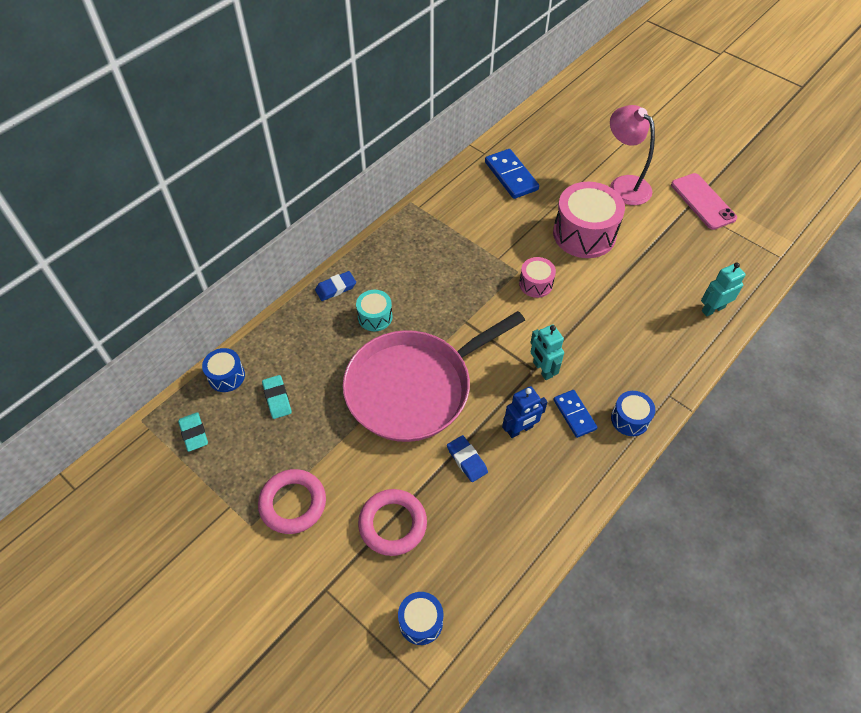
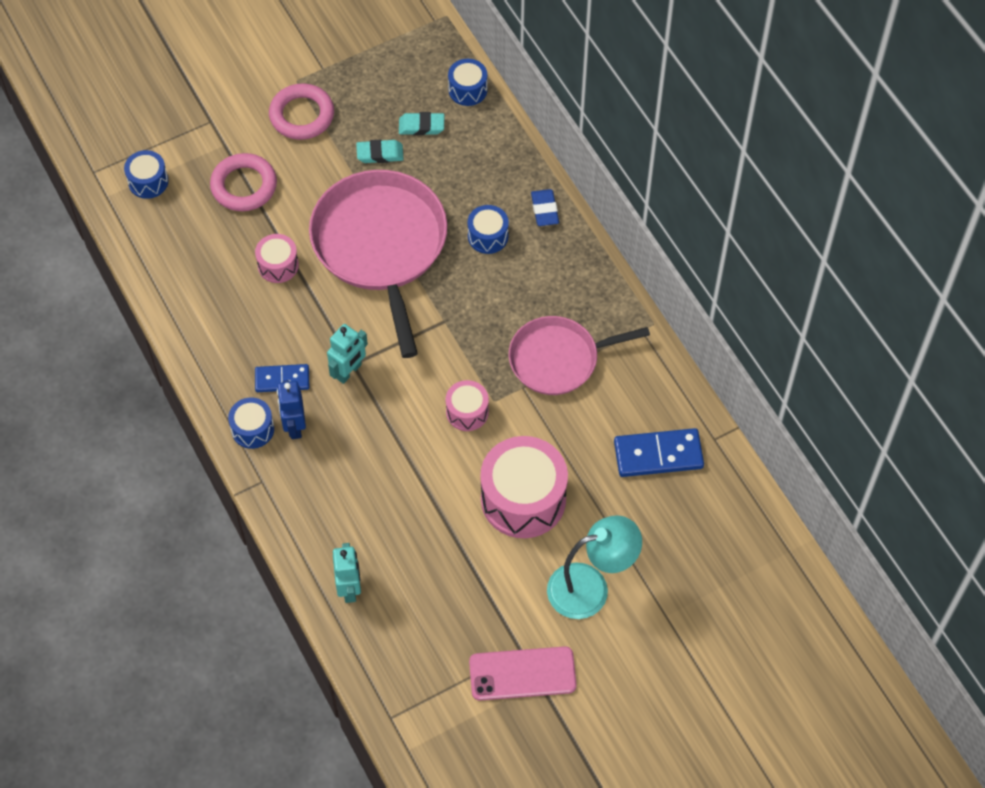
camera: 110 degrees right, 5 degrees up
(194, 433) = (412, 53): turquoise eraser -> turquoise eraser (380, 154)
(375, 317) = (488, 236): turquoise drum -> blue drum
(465, 245) = (558, 359): none -> pink pan
(467, 460) = (278, 265): blue eraser -> pink drum
(520, 429) = (289, 323): blue robot -> blue robot (294, 426)
(542, 369) = (349, 372): turquoise robot -> turquoise robot turned 135 degrees clockwise
(623, 185) = (590, 587): pink lamp -> turquoise lamp

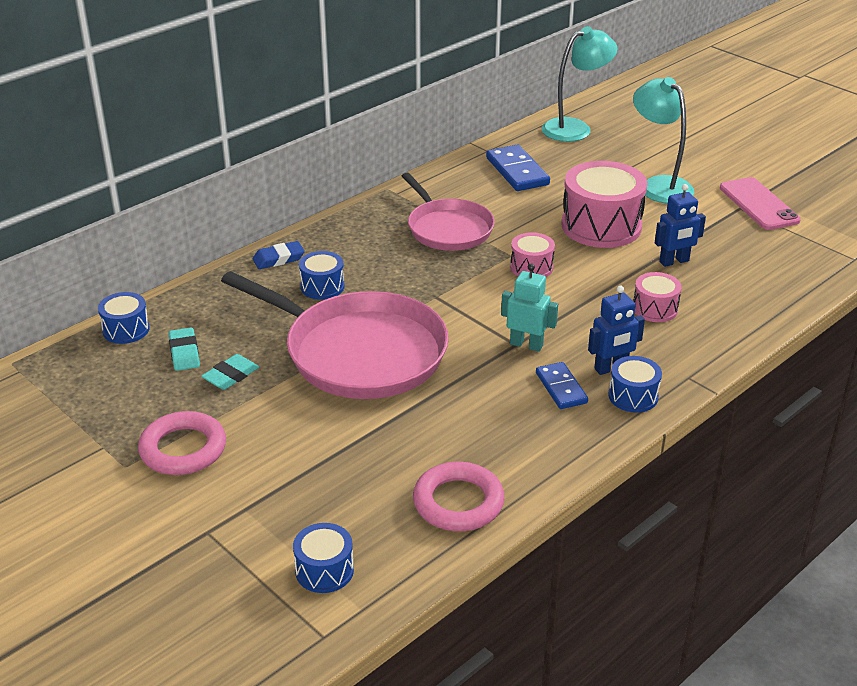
camera: 105 degrees left, 25 degrees down
(244, 186) = (306, 476): pink ring -> pink ring (458, 502)
(278, 265) = (414, 422): pink drum -> pink drum (655, 309)
(349, 588) = (757, 301): turquoise robot -> none
(380, 154) = (231, 376): turquoise eraser -> turquoise eraser turned 60 degrees clockwise
(381, 246) = (359, 352): pink pan -> pink pan turned 120 degrees counterclockwise
(438, 542) = (674, 261): none -> blue robot
(748, 548) = (575, 128): none -> turquoise lamp

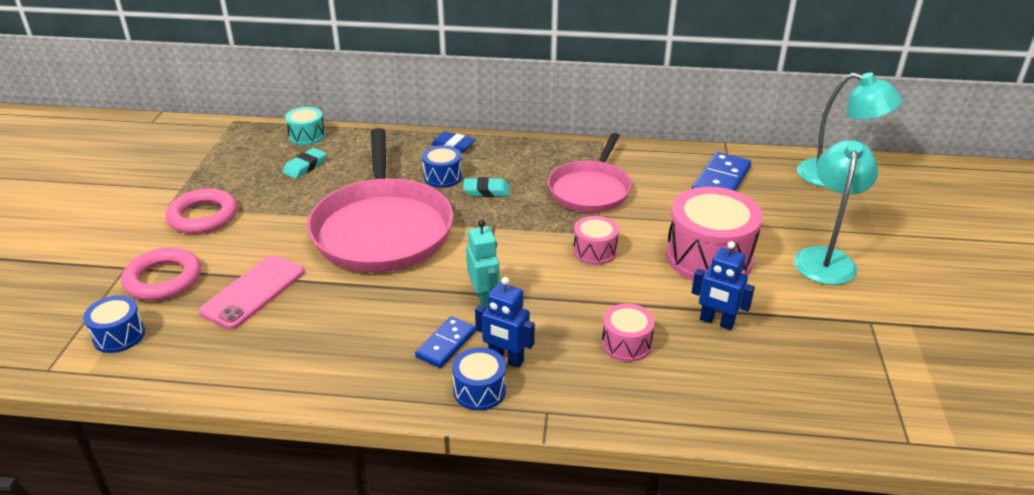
camera: 50 degrees right, 0 degrees up
(126, 329) = (307, 136): blue drum -> turquoise drum
(231, 376) = (299, 194): turquoise eraser -> turquoise eraser (486, 191)
(458, 502) = (245, 360): pink ring -> pink ring (163, 279)
(758, 204) = (897, 330): pink phone -> pink phone (253, 292)

